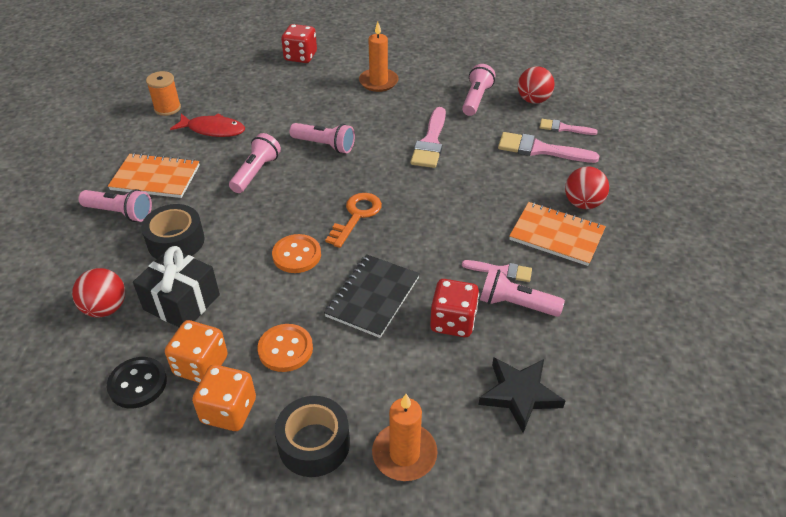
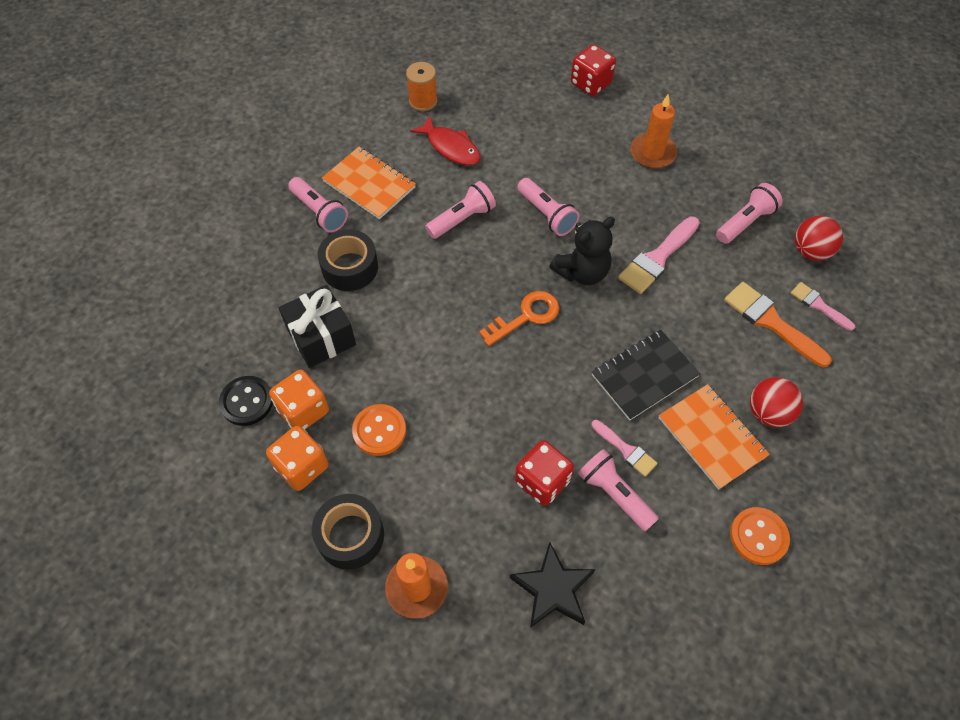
camera: 30 degrees right, 15 degrees up
(106, 308) = (259, 312): red ball -> none
(297, 255) = (445, 335): orange button -> orange button (758, 536)
(373, 297) = (486, 416): black notebook -> black notebook (644, 376)
(380, 171) = (582, 272): none -> black teddy bear
(540, 149) = (771, 322): pink brush -> orange brush

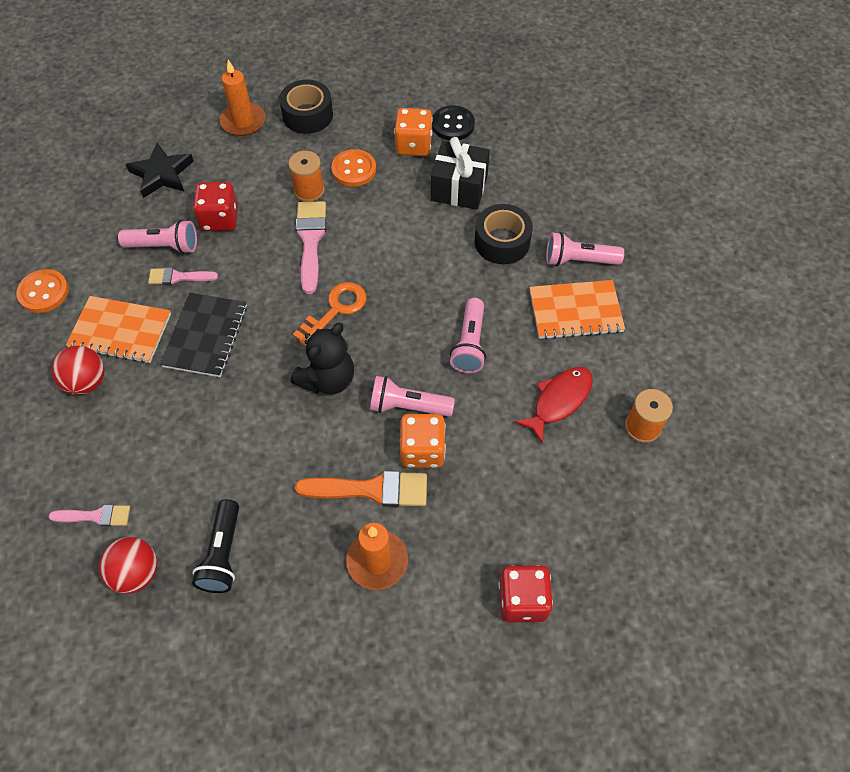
camera: 135 degrees right, 0 degrees up
(302, 466) = (376, 122): orange dice -> orange dice (422, 450)
(439, 443) = (309, 190): none -> orange spool
(451, 147) = (559, 401): red fish -> red fish turned 135 degrees clockwise
(526, 316) = (336, 309): orange key -> orange key turned 150 degrees counterclockwise
(582, 272) = (328, 379): black teddy bear -> black teddy bear turned 150 degrees counterclockwise
(657, 258) = (275, 444): pink brush -> pink brush (310, 241)
(745, 222) = (223, 554): pink flashlight -> black flashlight
(771, 322) = (131, 463): orange brush -> orange brush (371, 489)

